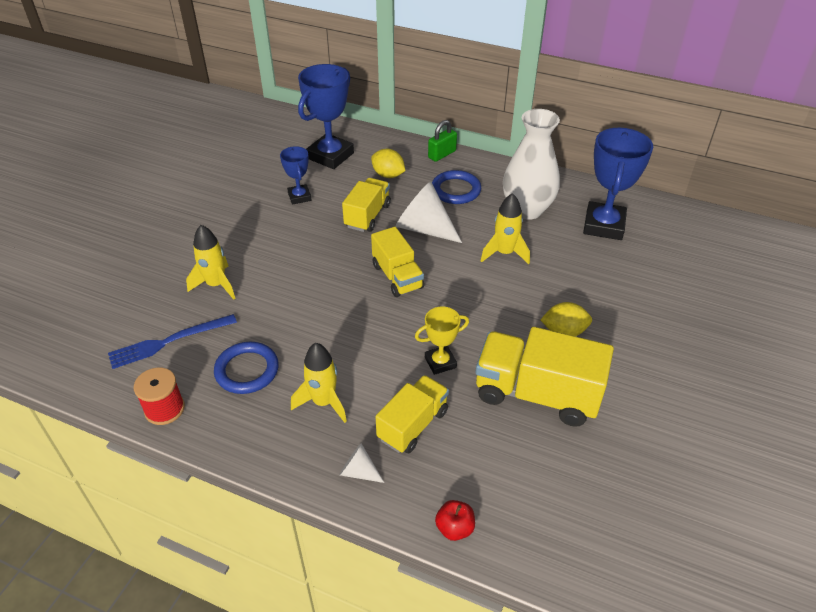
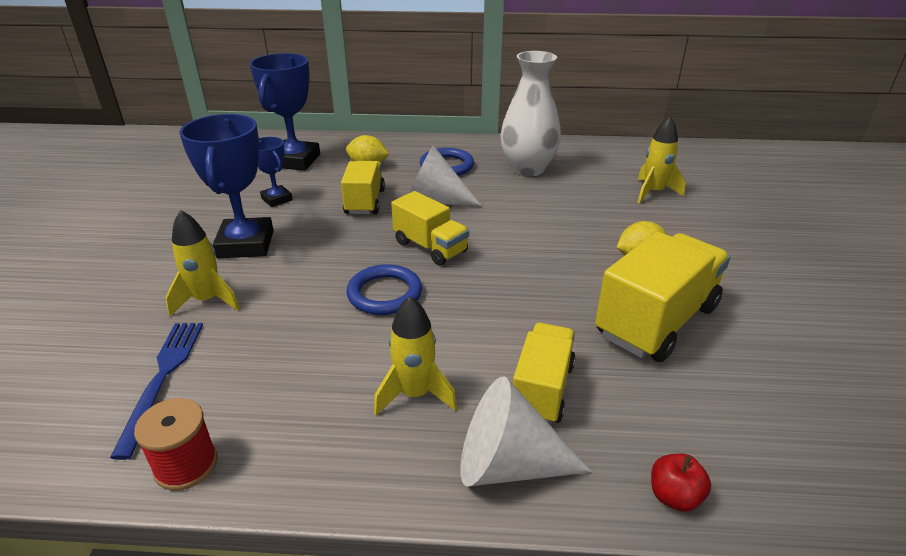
camera: 20 degrees left, 10 degrees down
(169, 342) = (162, 378): blue fork -> blue fork turned 135 degrees clockwise
(247, 370) = (291, 384): blue ring -> blue ring (384, 294)
(359, 471) = (508, 464): white cone -> white cone, size x2.00
(440, 362) = (530, 316): yellow trophy -> none
(442, 154) = (414, 142): green padlock -> none
(504, 253) = (531, 206): yellow rocket -> yellow rocket (653, 192)
(536, 394) = (656, 321): yellow truck -> yellow truck turned 135 degrees clockwise
(603, 225) = (608, 168): blue trophy -> blue trophy (246, 244)

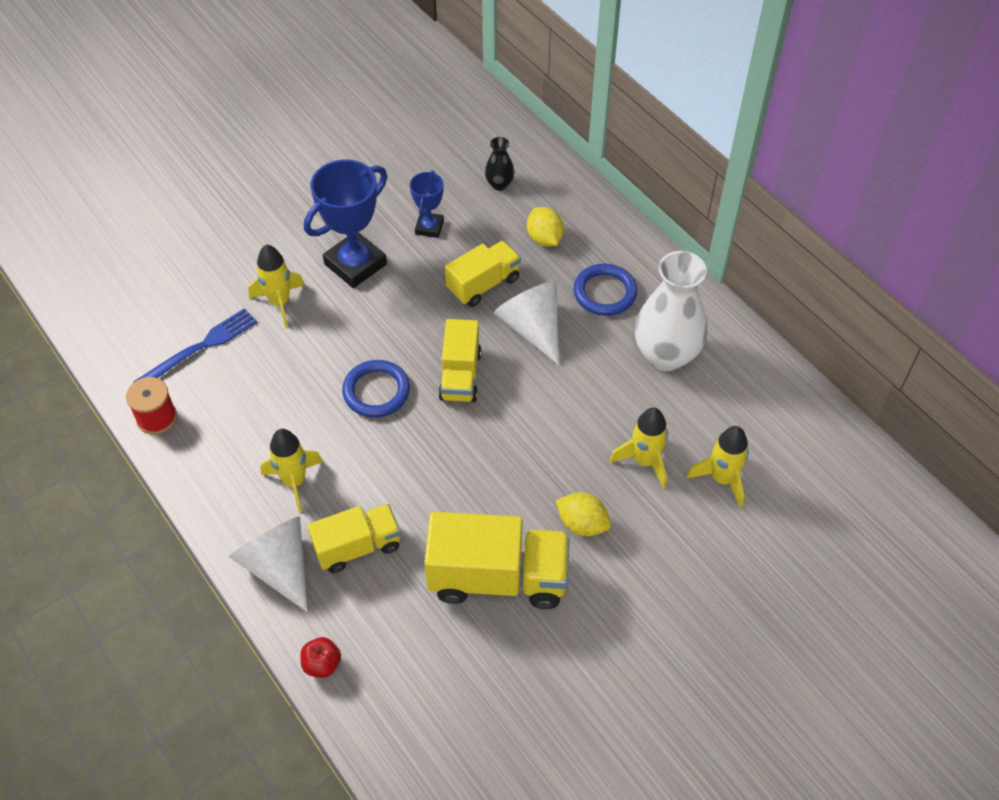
camera: 50 degrees right, 20 degrees up
(295, 161) = (499, 184): blue trophy -> black vase
(607, 211) = (644, 461): none -> yellow rocket

